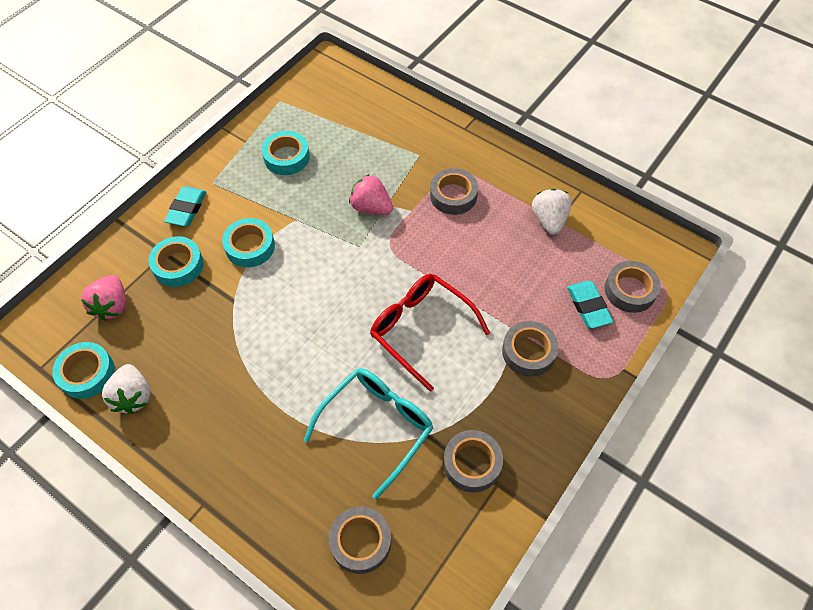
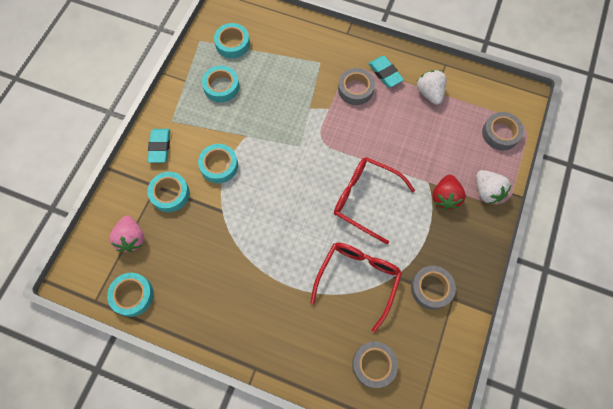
camera: 15 degrees left, 10 degrees up
(133, 396) = (174, 304): white strawberry -> white strawberry (487, 191)
(318, 112) = (232, 44): none -> turquoise tape
(371, 207) = (298, 113): pink strawberry -> none
(377, 426) = (358, 279): turquoise glasses -> red glasses
(528, 352) = (445, 197): grey tape -> red strawberry
(588, 306) = (476, 153): turquoise eraser -> turquoise eraser (385, 73)

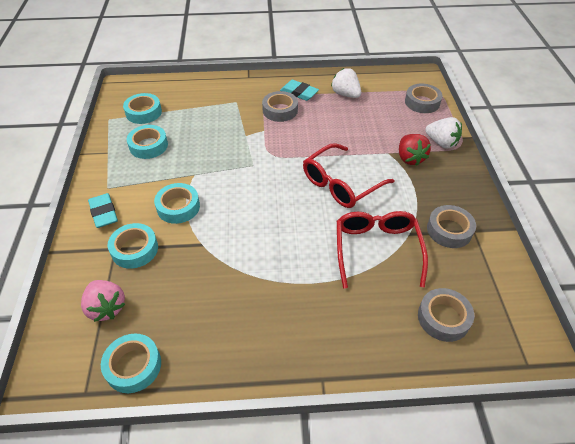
camera: 25 degrees left, 20 degrees down
(365, 199) = (341, 184): red glasses -> red glasses turned 45 degrees counterclockwise

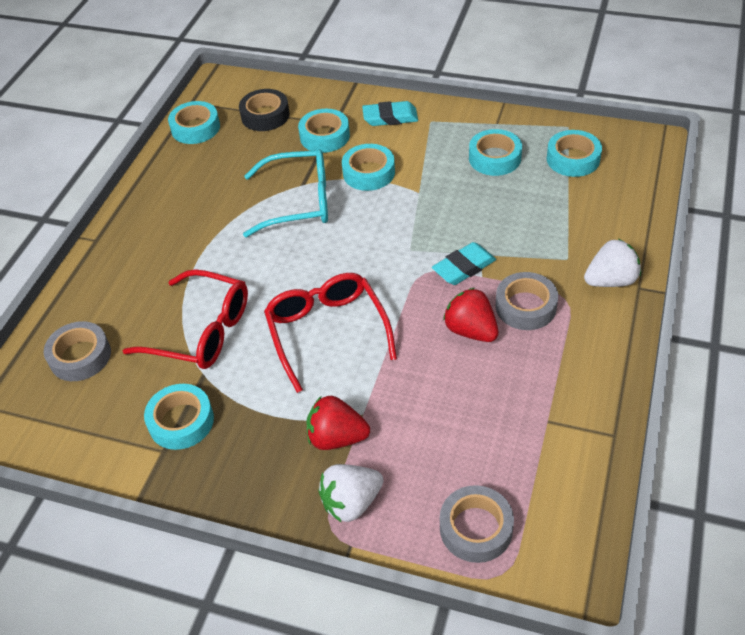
camera: 115 degrees right, 0 degrees up
(106, 307) = (265, 115): pink strawberry -> black tape
(224, 239) = (298, 202): none -> turquoise glasses
(299, 93) = (568, 344): turquoise eraser -> turquoise eraser (464, 267)
(307, 126) = (471, 330): none -> red strawberry
(345, 94) = (542, 410): white strawberry -> white strawberry (610, 280)
(449, 230) = (181, 421): grey tape -> turquoise tape

